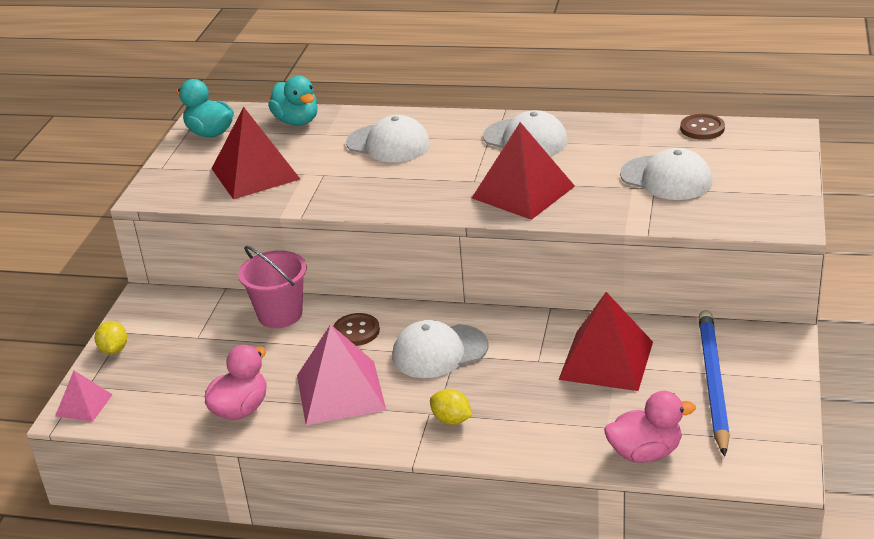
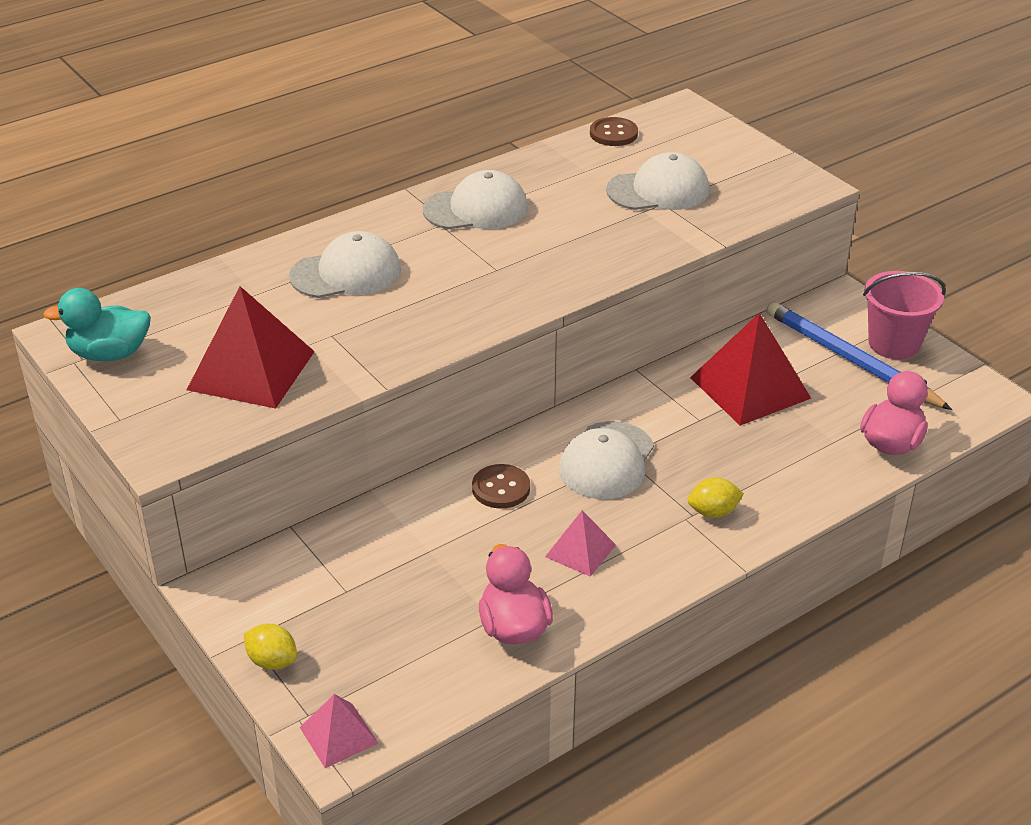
camera: 50 degrees left, 5 degrees up
(280, 314) = (397, 517): pink bucket -> pink bucket (894, 344)
(297, 121) = (197, 295): turquoise duck -> none
(341, 392) = (580, 550): pink pyramid -> pink pyramid, size x0.53
(523, 192) = (560, 258): red pyramid -> none

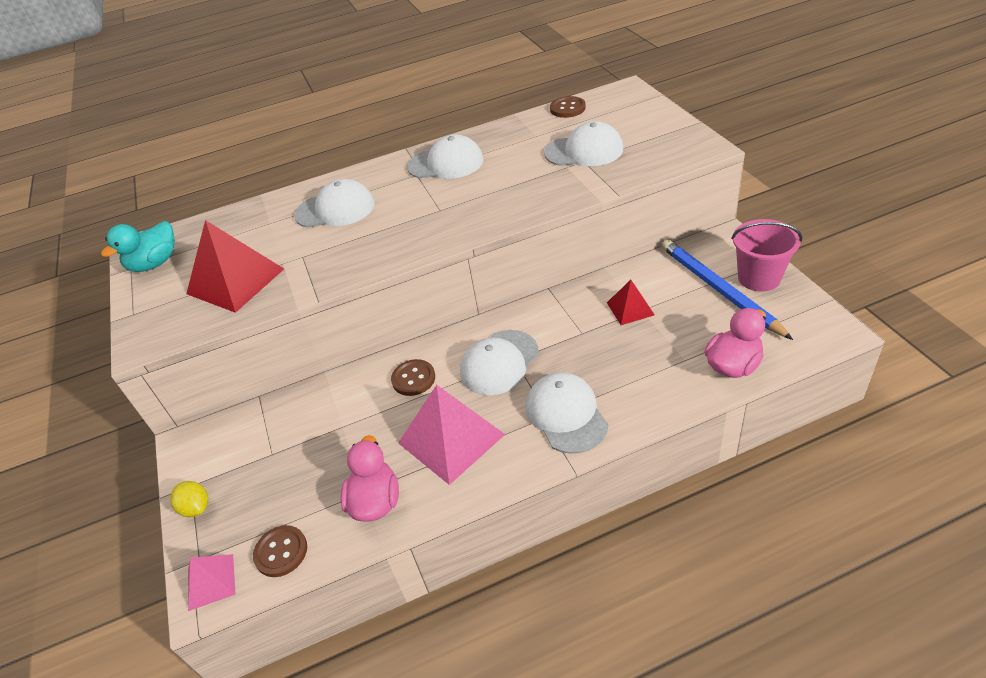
camera: 20 degrees right, 5 degrees up
(110, 354) = (155, 263): turquoise duck -> turquoise duck turned 60 degrees counterclockwise
(416, 693) = (281, 552): none -> brown button
(580, 550) = (451, 438): pink pyramid -> pink pyramid, size x1.87
(713, 512) = (566, 415): yellow lemon -> white cap
(750, 387) = (630, 308): red pyramid -> red pyramid, size x0.53

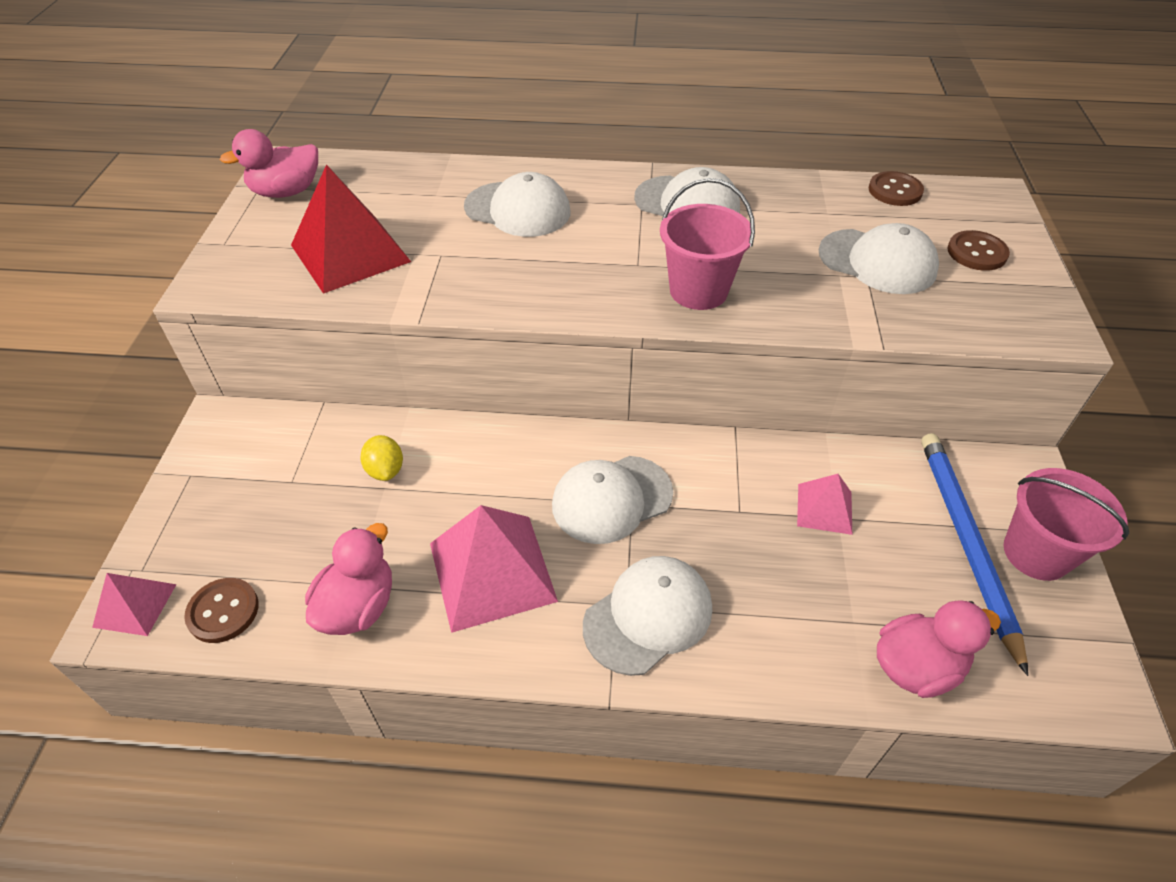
camera: 20 degrees right, 5 degrees up
(155, 263) = (286, 192): turquoise duck -> pink duck
(196, 507) = (178, 505): yellow lemon -> yellow lemon (385, 470)
(413, 379) = (499, 468): brown button -> brown button (976, 253)
(488, 209) = (698, 291): none -> pink bucket
(566, 415) = (648, 616): white cap -> white cap turned 45 degrees clockwise
(630, 308) = (824, 508): red pyramid -> pink pyramid

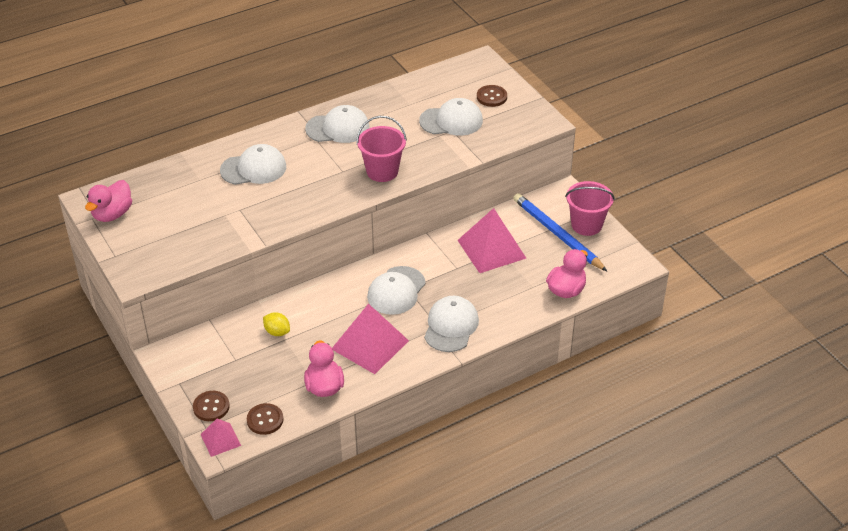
camera: 35 degrees left, 5 degrees down
(350, 253) = (191, 229): red pyramid -> none
(824, 508) = (491, 249): pink pyramid -> pink pyramid, size x1.87
(895, 191) = (433, 77): brown button -> brown button (211, 407)

